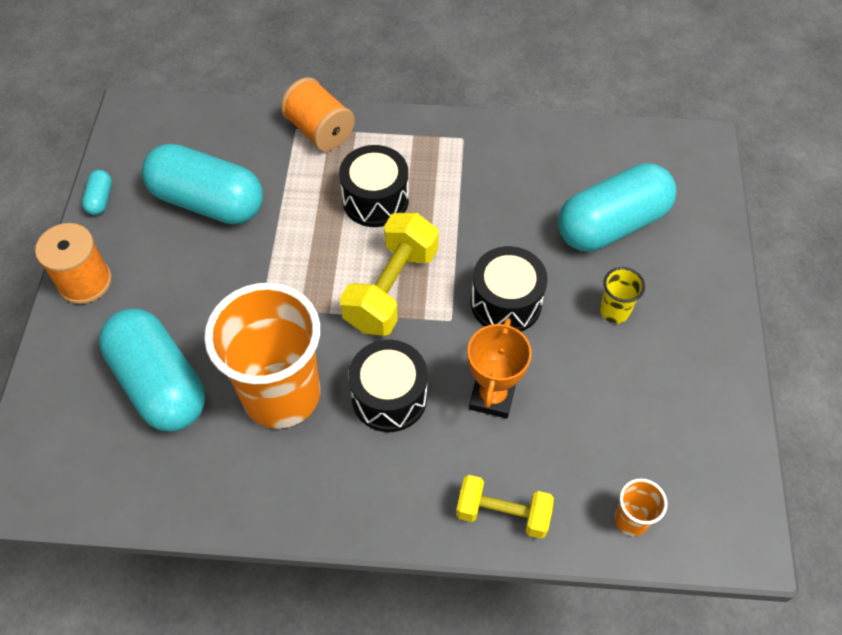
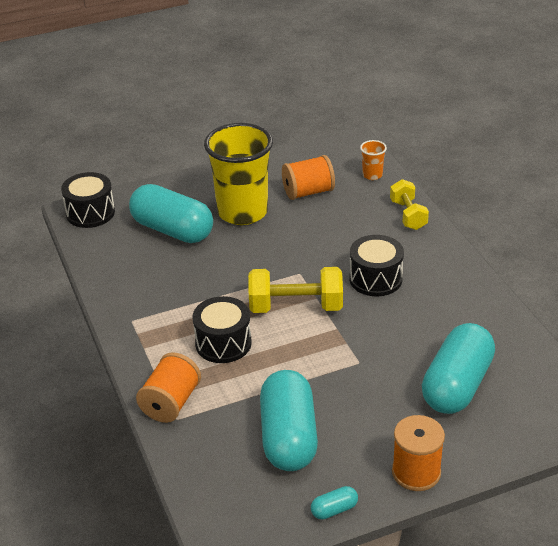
camera: 115 degrees left, 20 degrees down
(281, 395) = (414, 324): orange cup -> none
(492, 397) = (340, 240): orange trophy -> none
(506, 303) = (269, 255): black drum -> black drum (90, 213)
(614, 311) = (242, 212): yellow cup -> yellow cup, size x2.43
(625, 409) = (308, 192): none -> orange spool

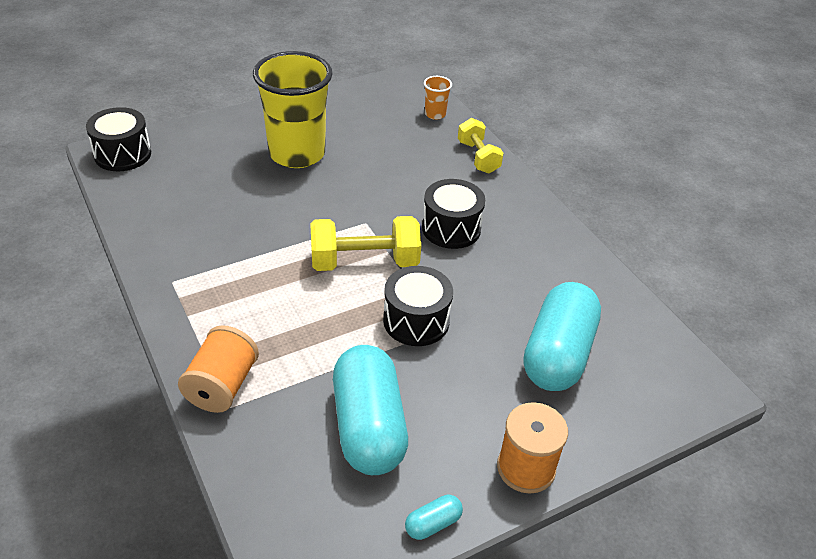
camera: 10 degrees left, 5 degrees up
(172, 230) = (218, 174): turquoise capsule -> none
(223, 343) = (283, 308): black drum -> black drum (416, 321)
(308, 192) = (368, 132): orange spool -> none

